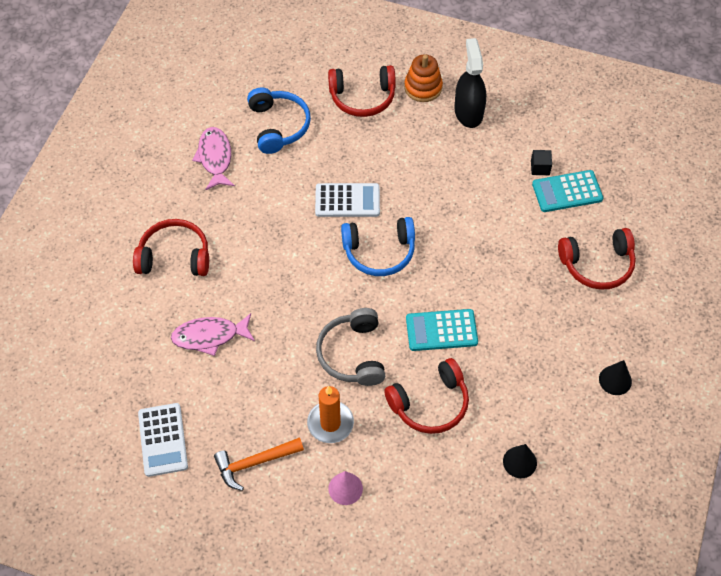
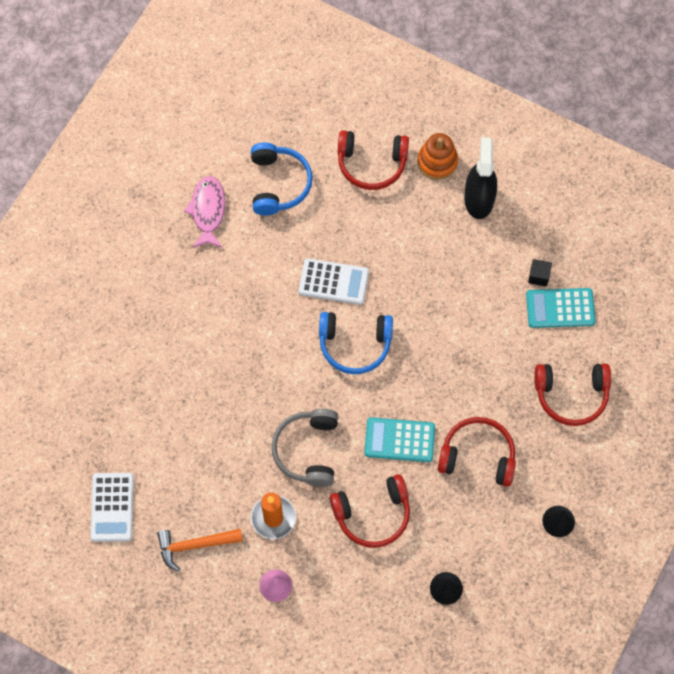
camera: 10 degrees right, 10 degrees up
(174, 257) = (151, 316): red headphones -> red headphones (477, 456)
(209, 336) = (172, 408): pink fish -> none

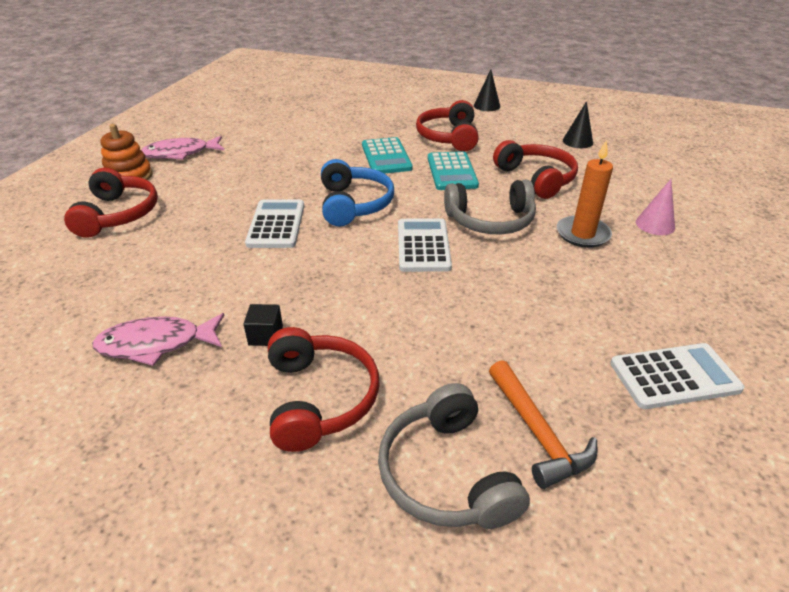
camera: 100 degrees left, 30 degrees down
(78, 358) = (447, 474): none -> grey headphones
(194, 545) = (661, 287): orange hammer -> orange hammer (537, 433)
(278, 184) = (126, 281): blue headphones -> none
(281, 388) = (423, 246): none -> white calculator
(479, 199) = (180, 153): black spray bottle -> pink fish
(538, 276) = (267, 124): black cube -> black cube (265, 335)
(560, 308) = (298, 115): turquoise calculator -> turquoise calculator (386, 157)
(571, 395) = (377, 107): red headphones -> red headphones (319, 398)

